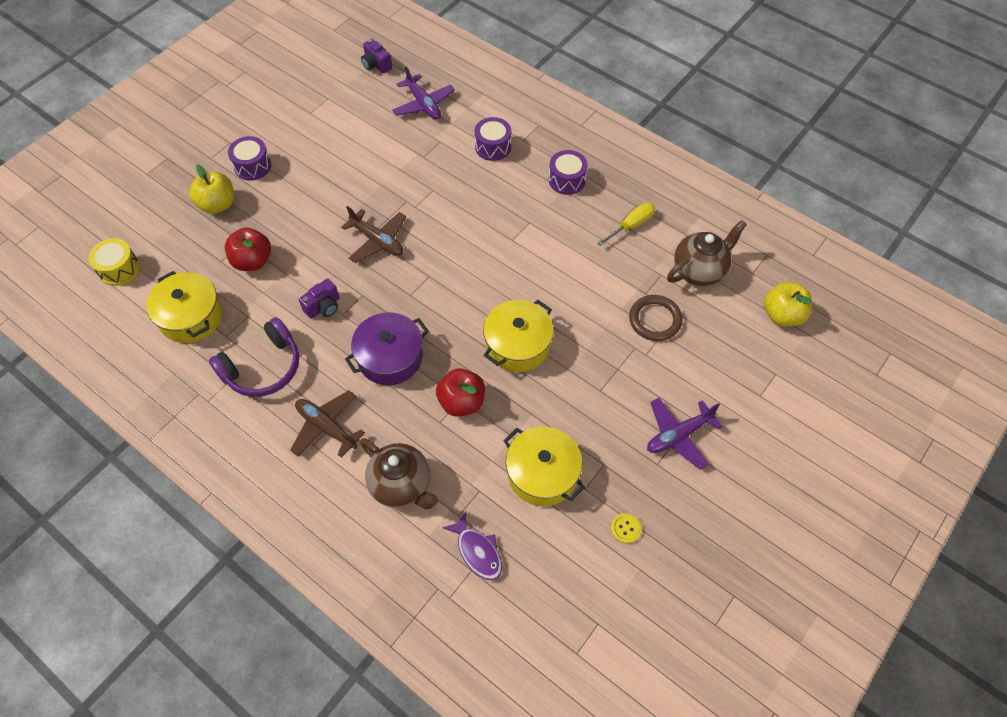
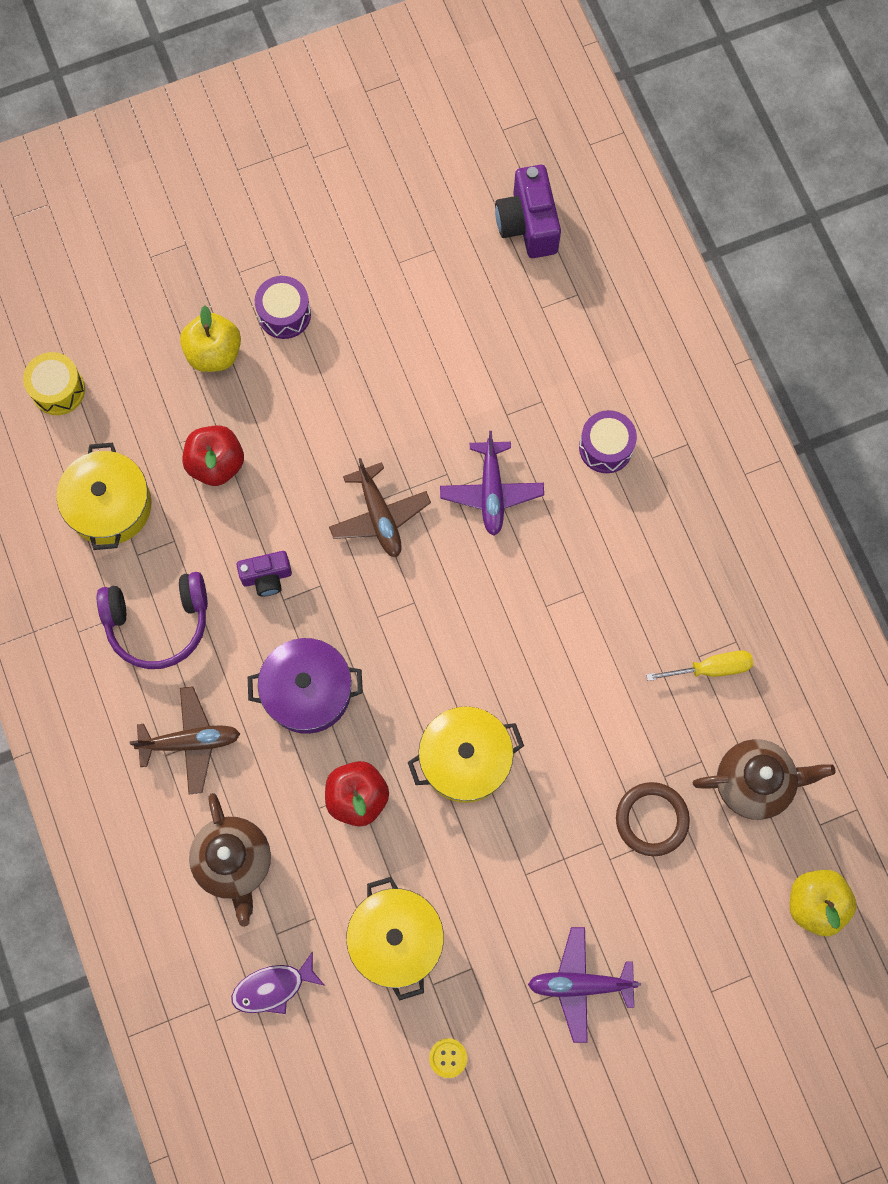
camera: 30 degrees right, 15 degrees up
(326, 427) = (190, 742): brown plane -> brown plane turned 105 degrees clockwise
(376, 65) = (528, 224): purple camera -> purple camera, size x1.63
(423, 104) = (554, 327): purple plane -> purple plane (491, 492)
(477, 551) = (273, 987): purple fish -> purple fish turned 75 degrees clockwise
(567, 180) = (671, 553): purple drum -> none

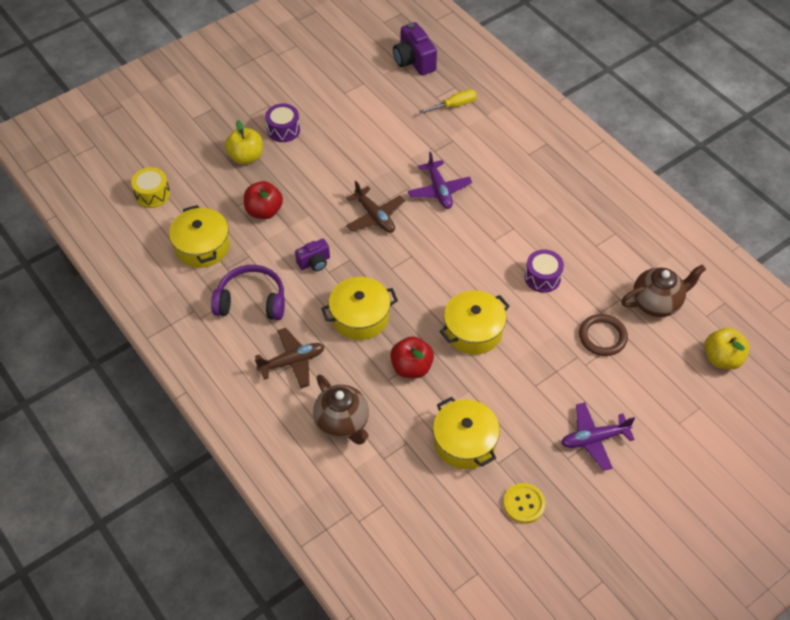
camera: 15 degrees left, 20 degrees down
(158, 622) = (251, 301): purple headphones -> purple headphones turned 150 degrees counterclockwise
(273, 987) = (392, 491): purple fish -> none
(307, 691) = (360, 317): purple pot -> yellow pot
(448, 1058) = (524, 504): yellow button -> yellow button, size x1.55
(605, 447) = (499, 155): purple drum -> purple drum (542, 277)
(711, 668) = (606, 250): yellow screwdriver -> yellow screwdriver (454, 105)

